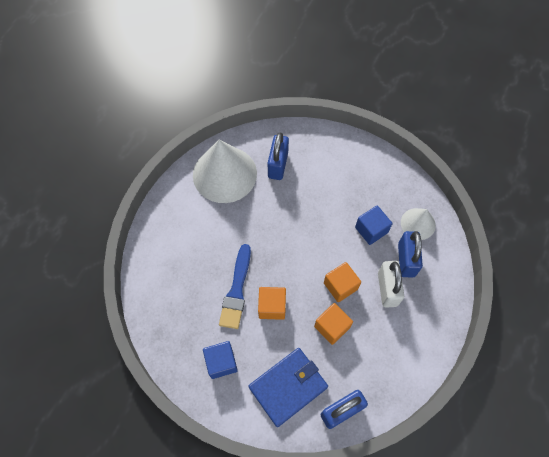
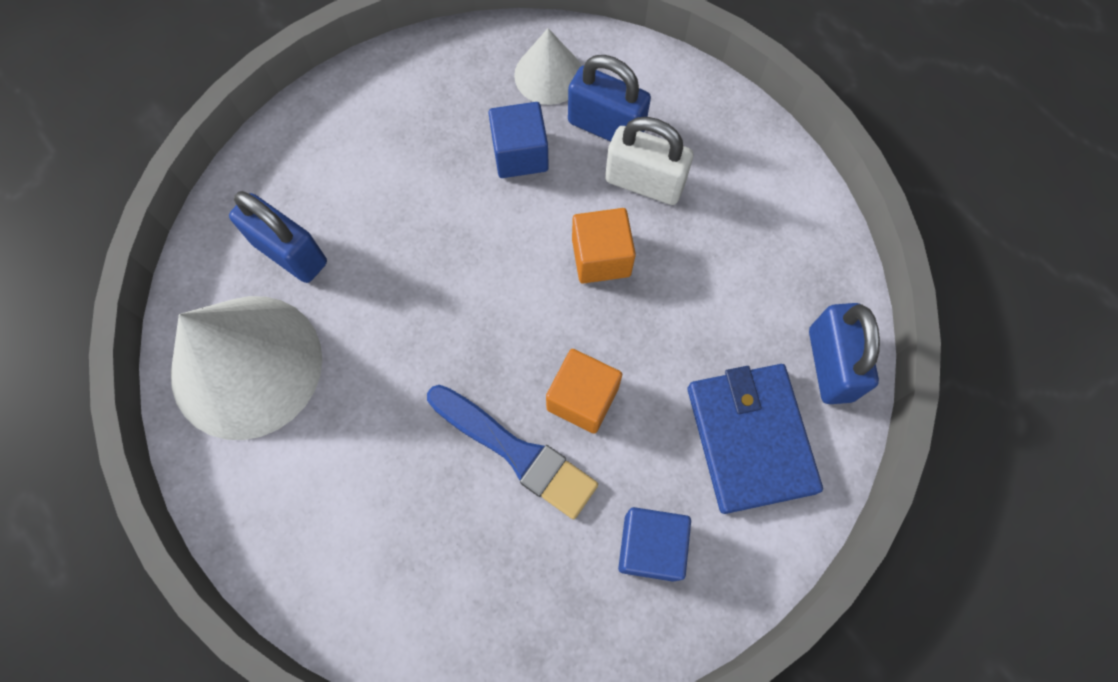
camera: 65 degrees left, 5 degrees up
(332, 327) = (671, 308): orange cube -> none

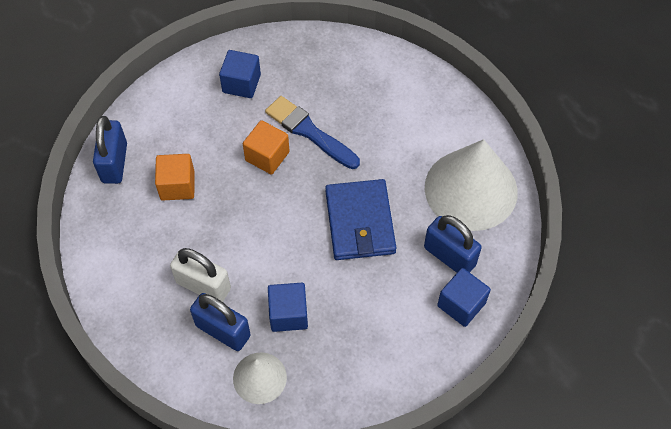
camera: 175 degrees left, 10 degrees down
(279, 185) = (461, 304): none -> blue cube
(601, 257) = (242, 237): orange cube -> orange cube (177, 185)
(750, 438) = (173, 129): blue wallet -> blue wallet (360, 222)

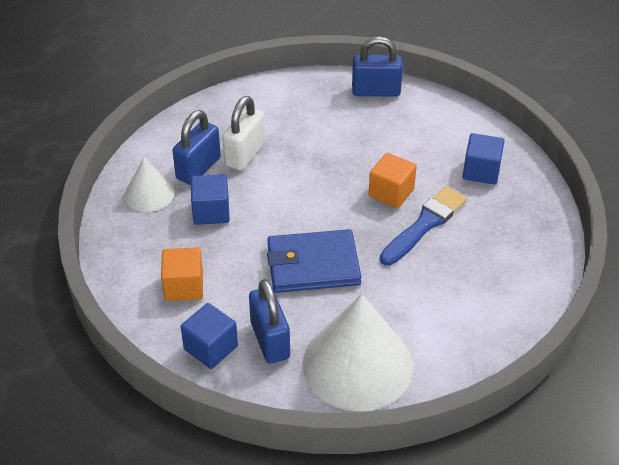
camera: 90 degrees right, 15 degrees down
(177, 185) = (353, 132): orange cube -> orange cube (184, 286)
(449, 256) = (270, 340): blue padlock -> blue padlock turned 60 degrees counterclockwise

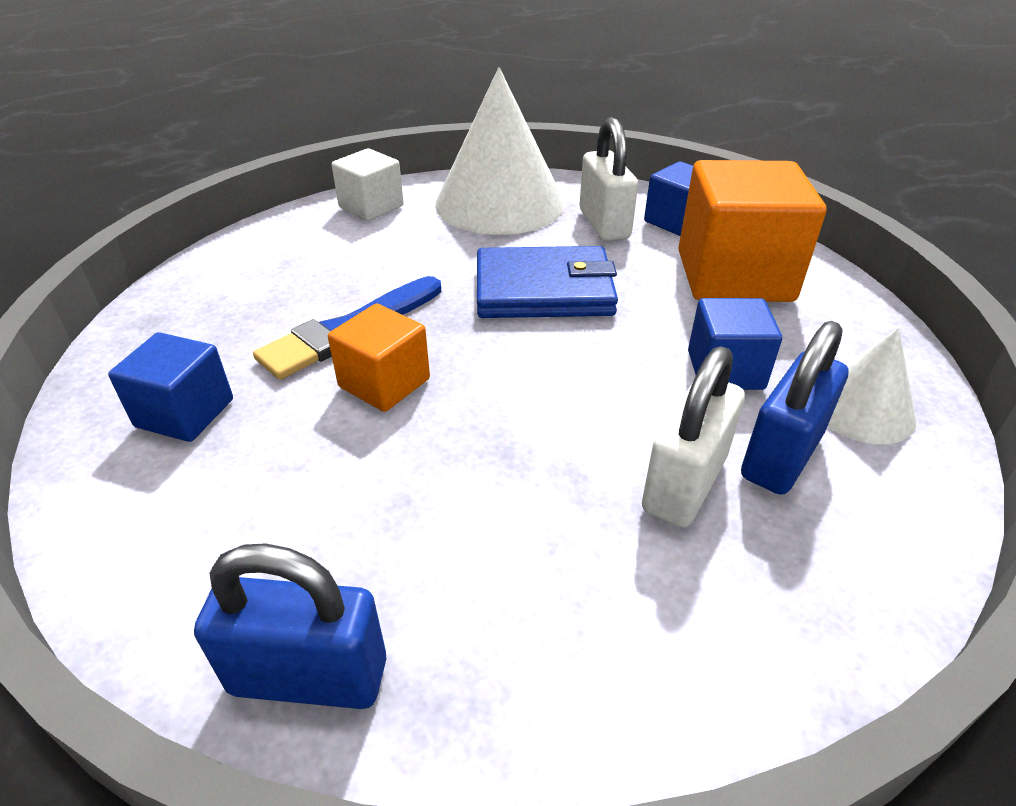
camera: 175 degrees left, 5 degrees down
(184, 286) = (734, 276): orange cube -> orange cube, size x1.81
(270, 340) = (604, 224): blue padlock -> white padlock
(464, 351) = (371, 207): none -> white cube

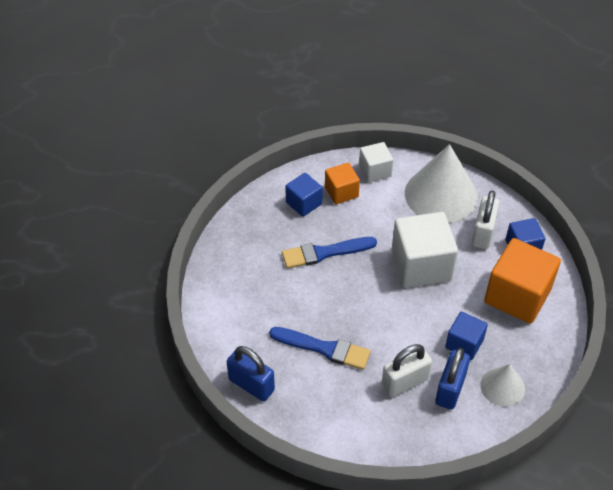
camera: 30 degrees right, 10 degrees up
(185, 413) = (248, 269): blue cube -> blue cube (304, 203)
(384, 383) = (325, 287): orange cube -> orange cube (341, 192)
(456, 495) = (324, 348): none -> blue brush
(544, 290) = (421, 265): blue wallet -> white cube
(781, 456) = (450, 389): blue padlock -> blue padlock turned 45 degrees counterclockwise

